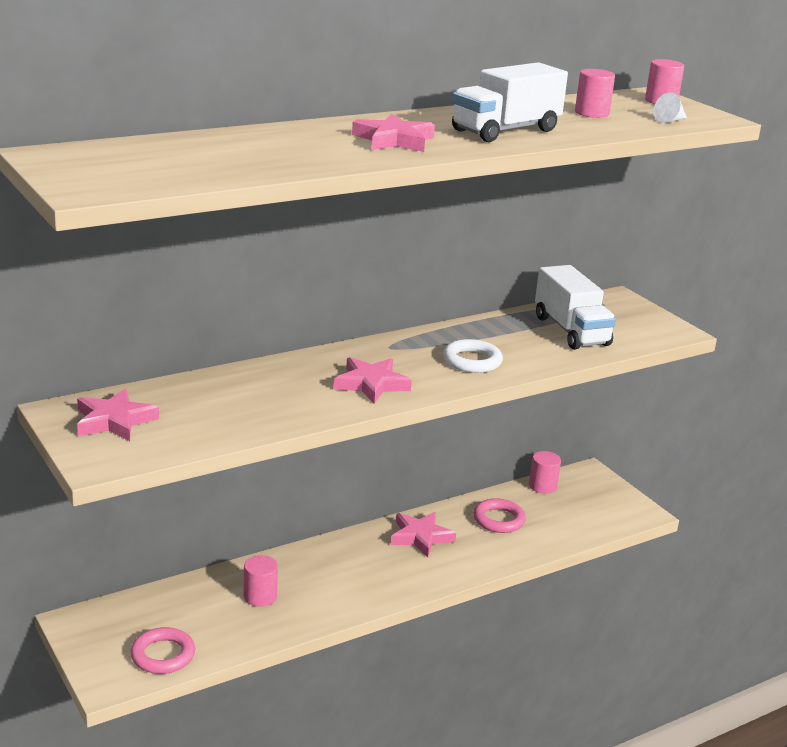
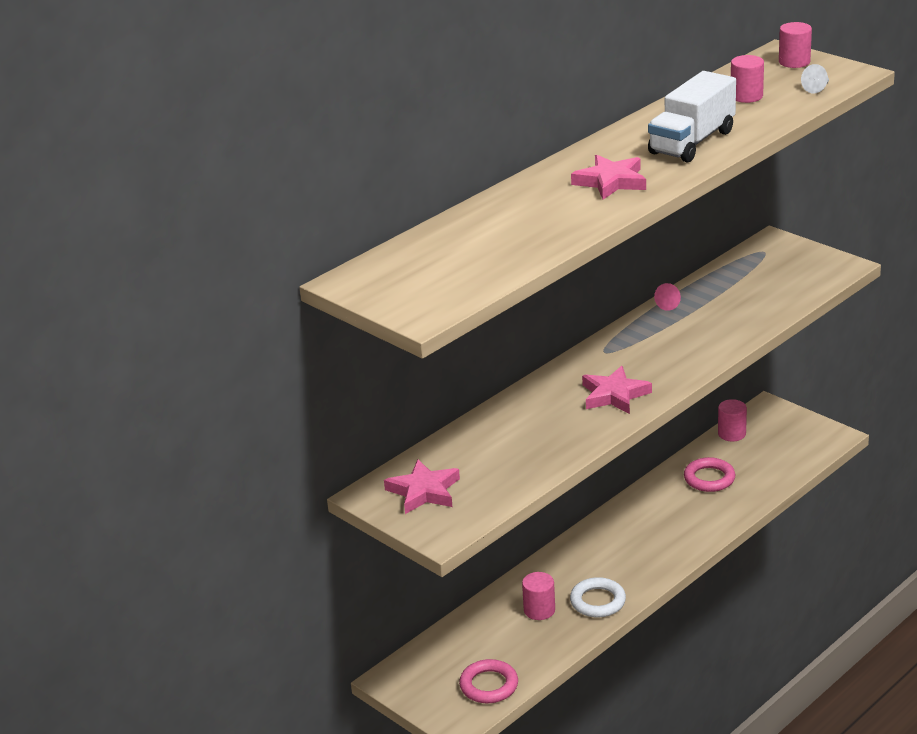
camera: 10 degrees left, 5 degrees up
(420, 537) = (648, 515): pink star -> none
(472, 361) = (685, 347): white ring -> white ring (597, 601)
(482, 324) = (669, 304): none -> pink cone
(571, 331) = (752, 290): white truck -> none

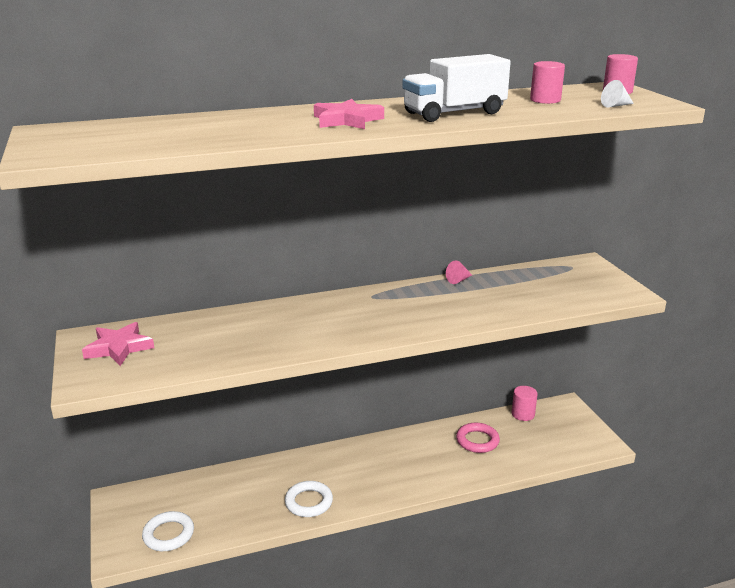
camera: 25 degrees right, 5 degrees down
(489, 685) = (168, 534): pink ring -> white ring
(539, 610) = (262, 491): pink cylinder -> none
(614, 395) = (341, 327): pink star -> none

